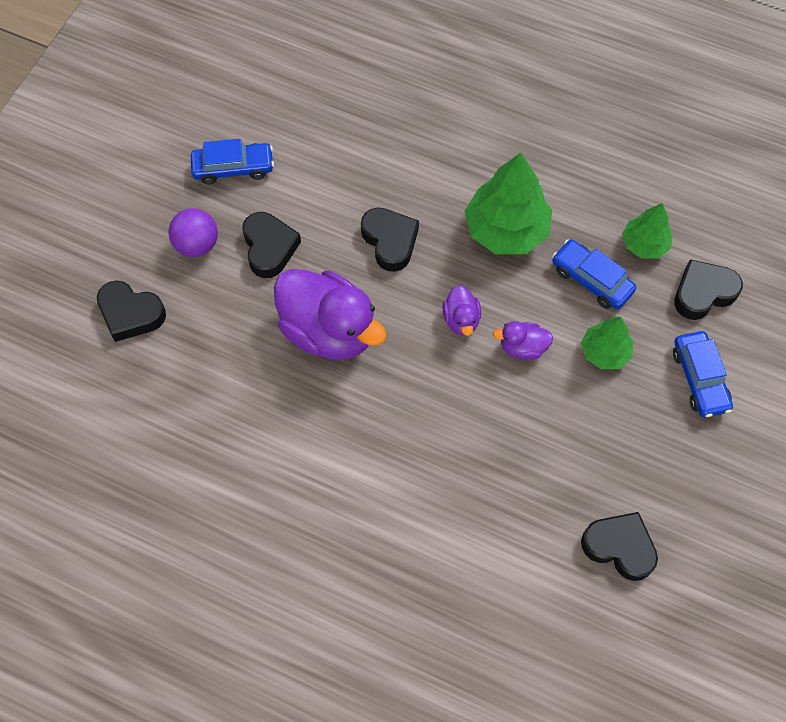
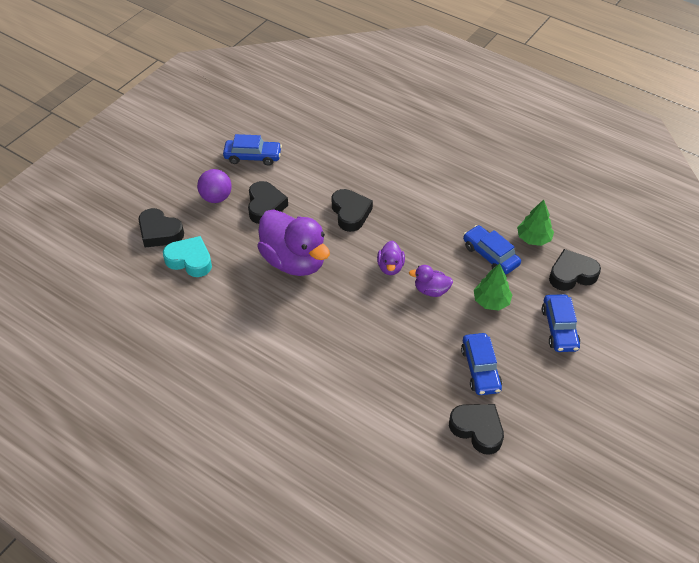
camera: 10 degrees right, 15 degrees down
(184, 353) = (190, 260): none -> turquoise heart
(506, 230) = (434, 217): green tree -> none
(608, 457) = (480, 369): none -> blue car

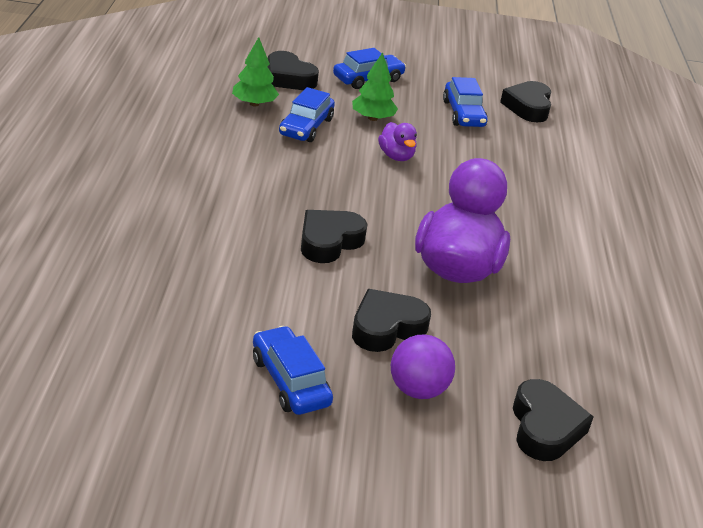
camera: 125 degrees left, 15 degrees down
(190, 260) = (556, 368): turquoise heart -> none
(390, 267) = (390, 190): purple duck -> none
(480, 369) = (463, 114): blue car -> blue car turned 120 degrees clockwise

